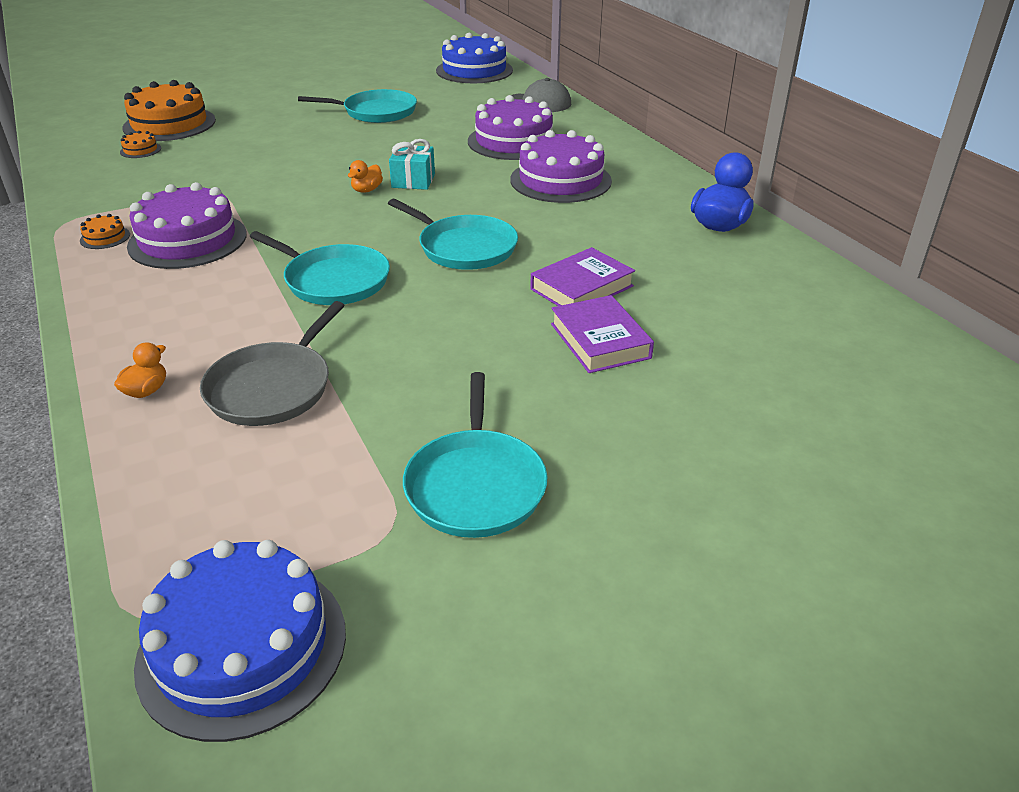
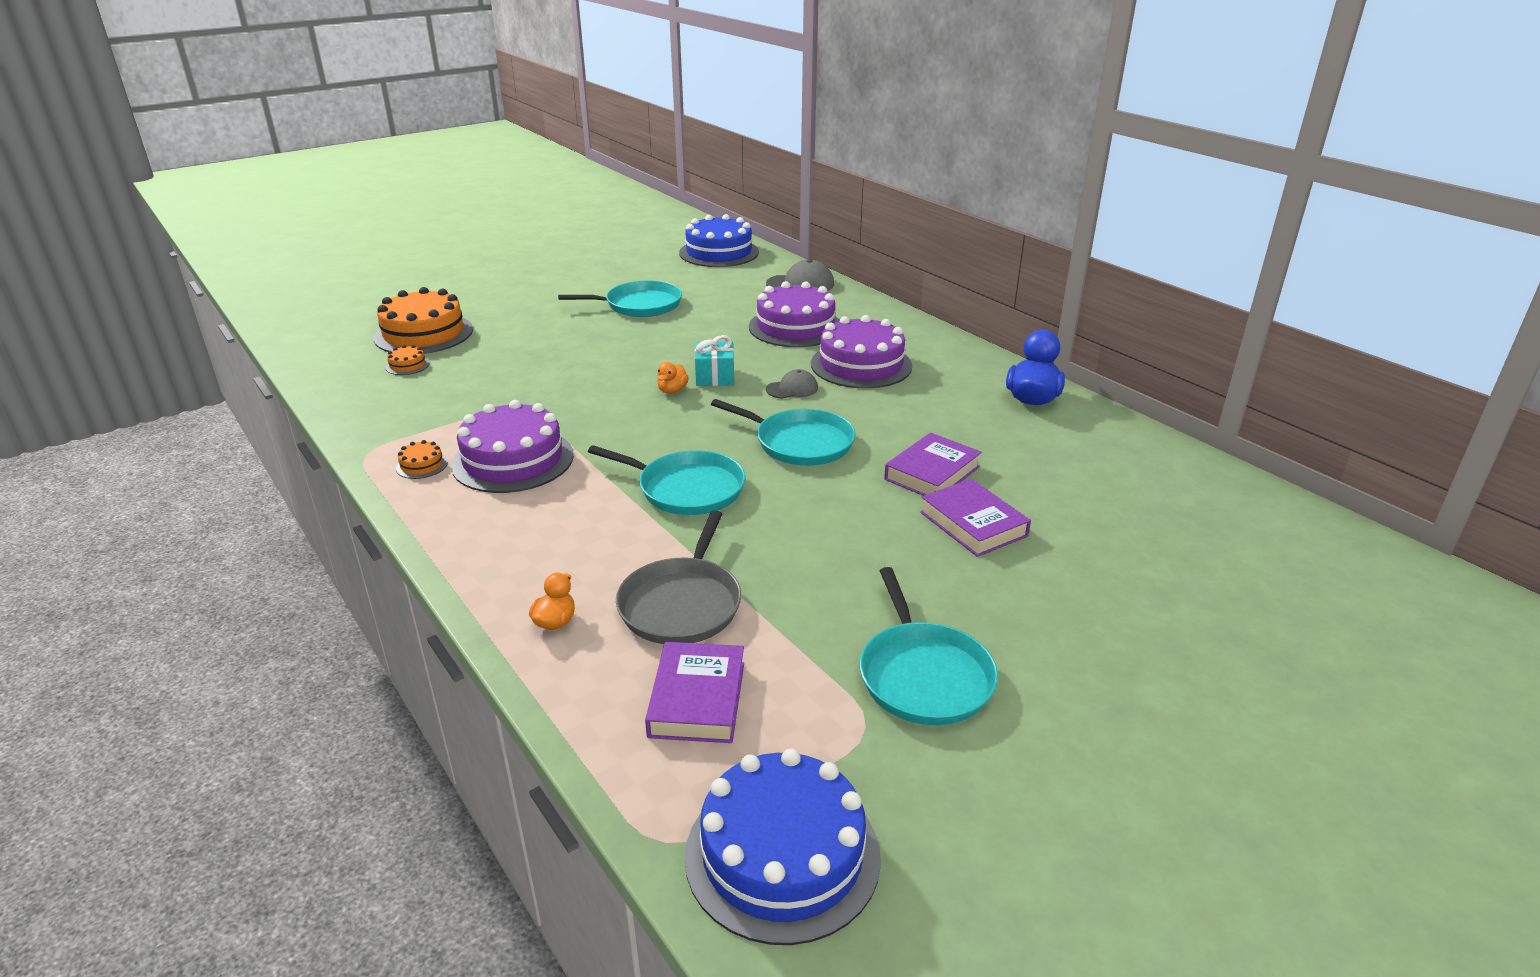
camera: 10 degrees left, 5 degrees down
(240, 480) = (697, 699): none -> purple book
(482, 197) = (792, 389): none -> grey cap

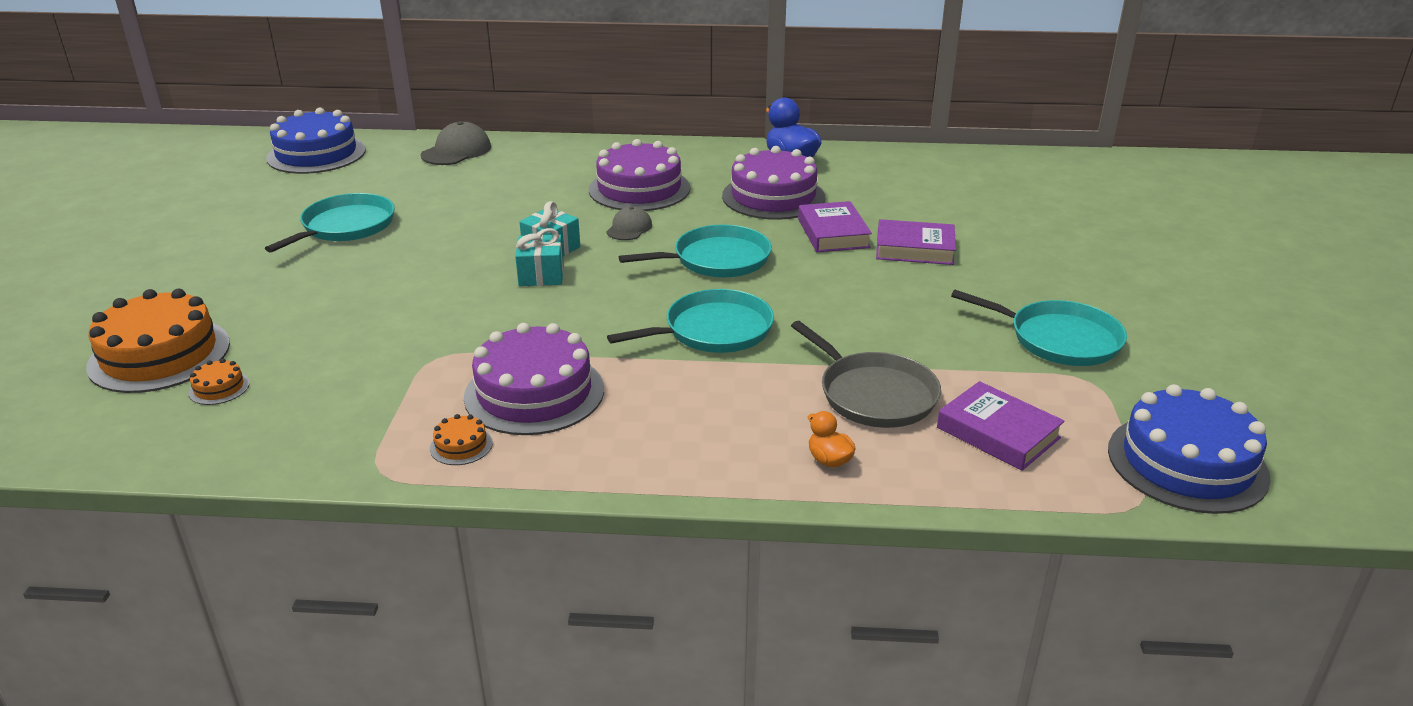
camera: 50 degrees left, 0 degrees up
(672, 390) = (541, 275): orange duck -> turquoise gift
(795, 327) = (528, 184): purple cake -> purple cake (773, 196)

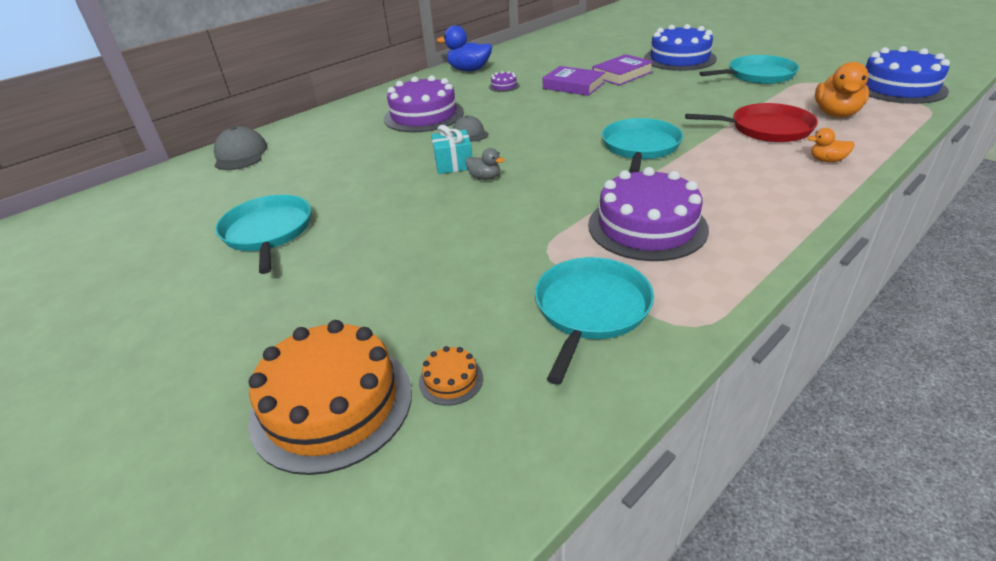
camera: 45 degrees left, 5 degrees up
(316, 154) = (111, 210): blue cake -> blue cake (679, 58)
(461, 446) = (690, 277): orange cake -> none
(541, 275) = (485, 177): turquoise gift -> grey duck
(717, 259) = (554, 121): turquoise pan -> turquoise pan (590, 310)
(773, 196) = (504, 86): purple cake -> purple cake, size x0.42
(874, 394) = (766, 129): grey pan -> red pan
(998, 433) = (836, 114): purple book -> orange duck

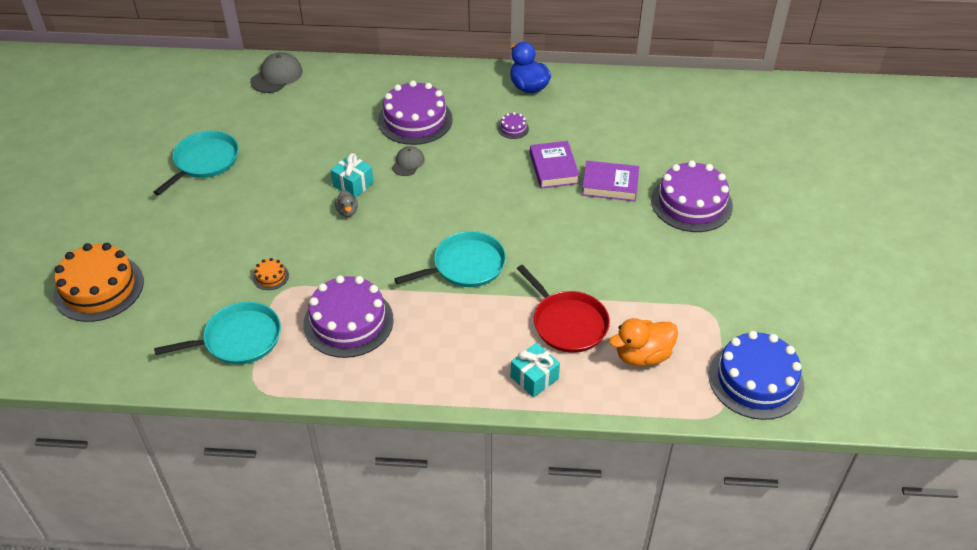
camera: 45 degrees right, 10 degrees up
(451, 380) = (144, 317): orange cake -> orange cake (270, 276)
(679, 58) = (691, 203): blue cake -> purple cake
(757, 75) = (696, 273): turquoise pan -> none
(826, 160) = (534, 378): orange duck -> turquoise gift

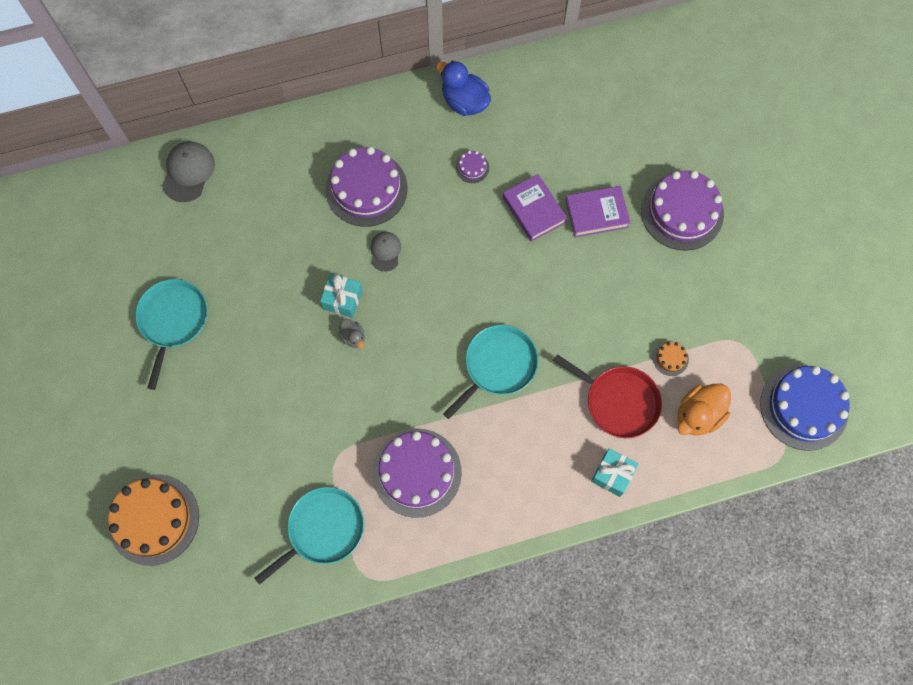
camera: 20 degrees left, 25 degrees up
(270, 276) = (316, 445): orange cake -> orange cake (670, 358)

